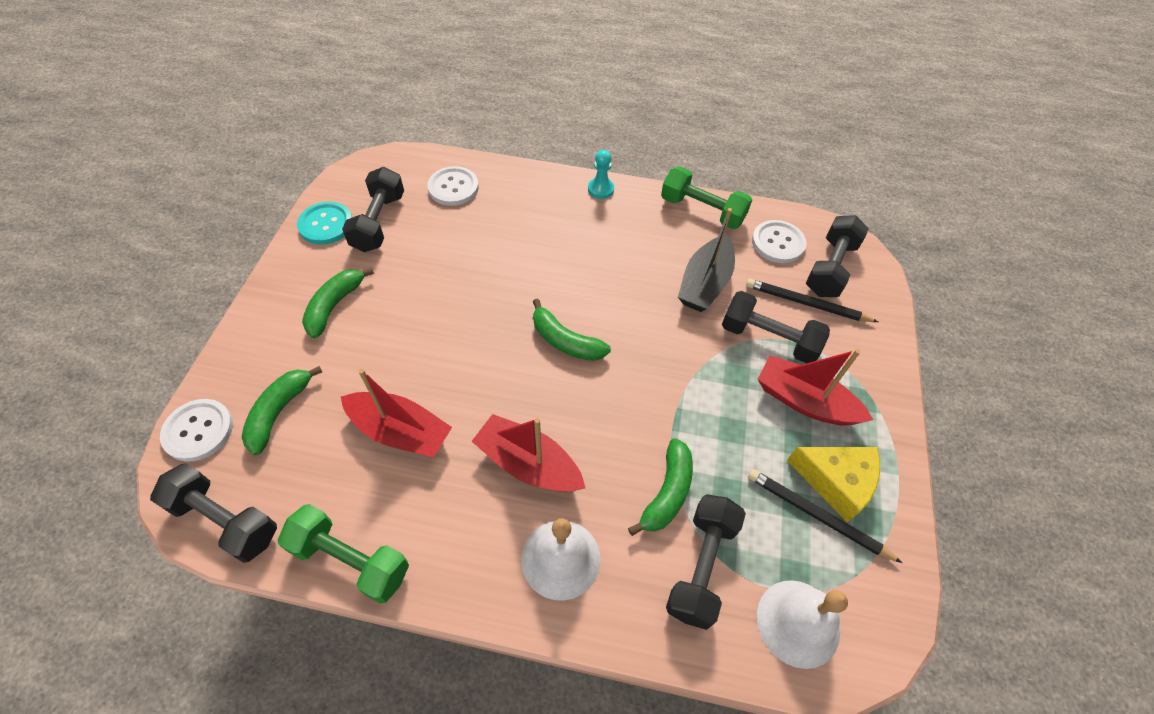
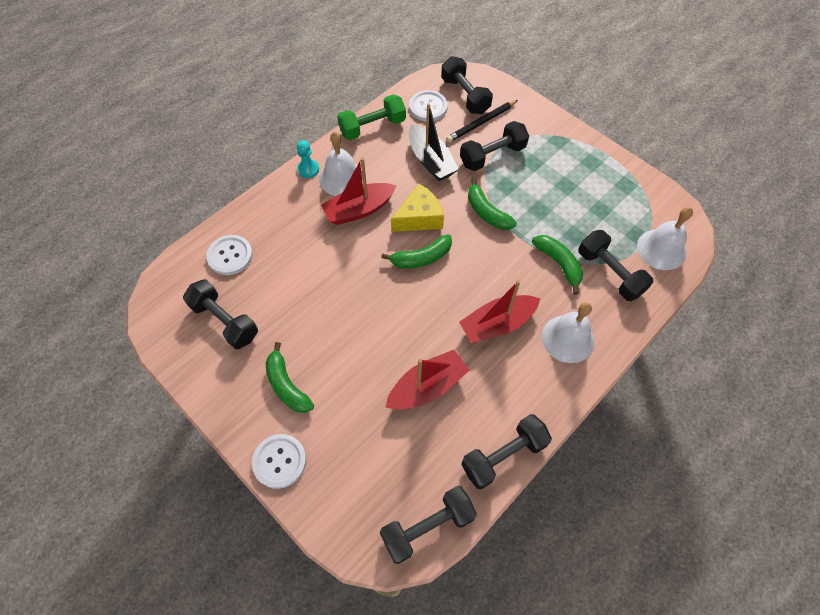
camera: 55 degrees left, 5 degrees up
(198, 431) = (339, 523): white button -> white button (279, 461)
(279, 412) = (359, 460): green banana -> green banana (486, 212)
(326, 224) = (196, 359): turquoise button -> none
(351, 560) = (503, 455): green dumbbell -> black dumbbell
(612, 220) = (341, 178): none -> white bell
(804, 401) = (543, 166): red boat -> red boat (359, 210)
(817, 516) = (612, 205): black pencil -> none
(835, 482) = (598, 184): yellow cheese -> yellow cheese (419, 217)

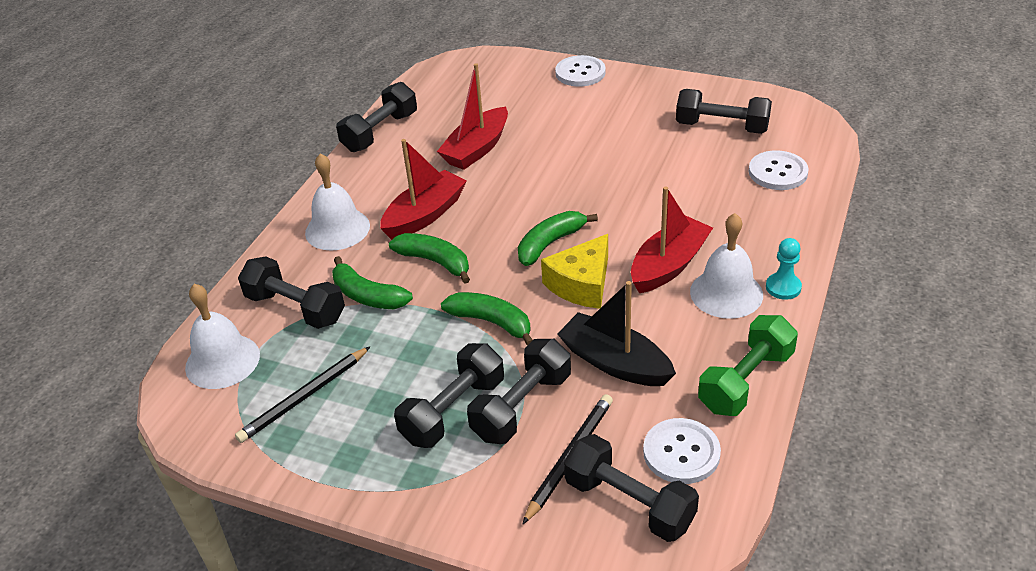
camera: 160 degrees right, 20 degrees down
(287, 385) = (615, 109): green banana -> green banana (435, 262)
(427, 527) = (430, 81): black dumbbell -> black dumbbell (453, 410)
(611, 205) = (304, 397): none -> black pencil

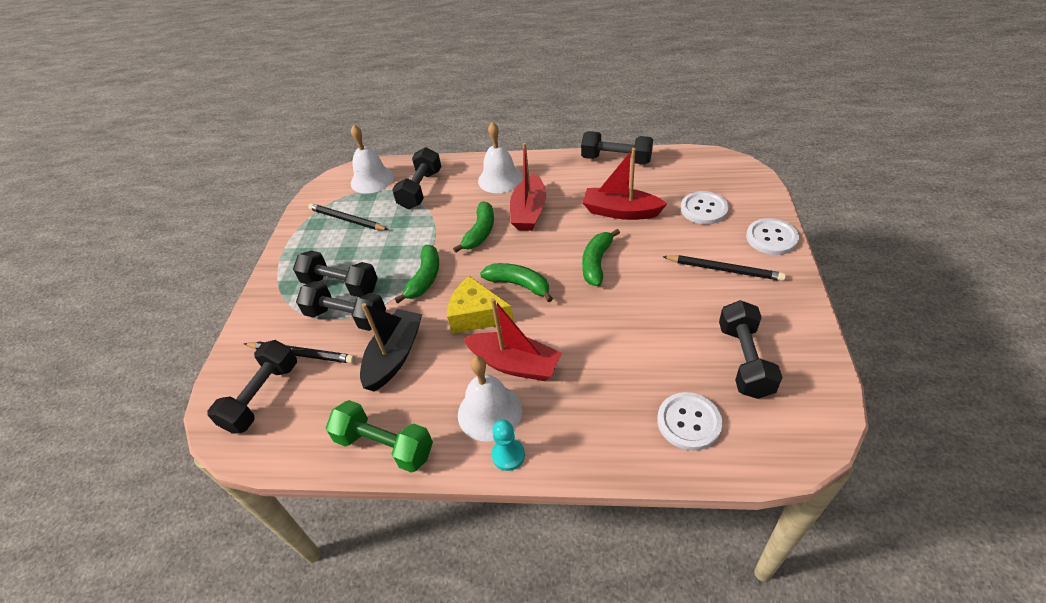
camera: 75 degrees right, 5 degrees up
(368, 296) = (438, 214): green banana -> green banana (596, 263)
(425, 215) = (529, 211): red boat -> red boat turned 75 degrees clockwise
(606, 108) = (724, 269): none -> black pencil
(681, 452) = (307, 417): white button -> white button (704, 209)

